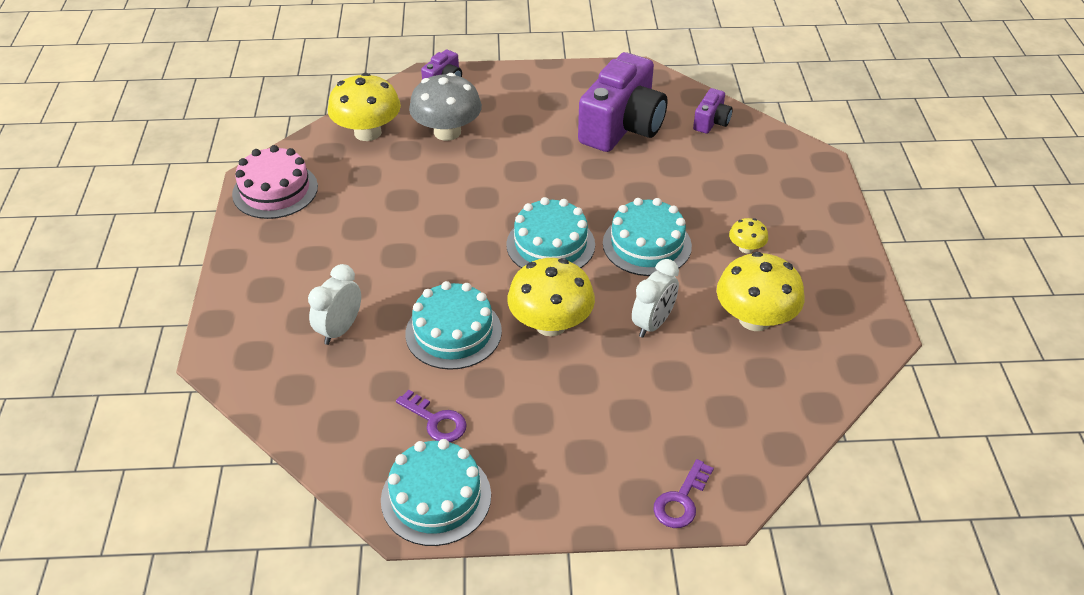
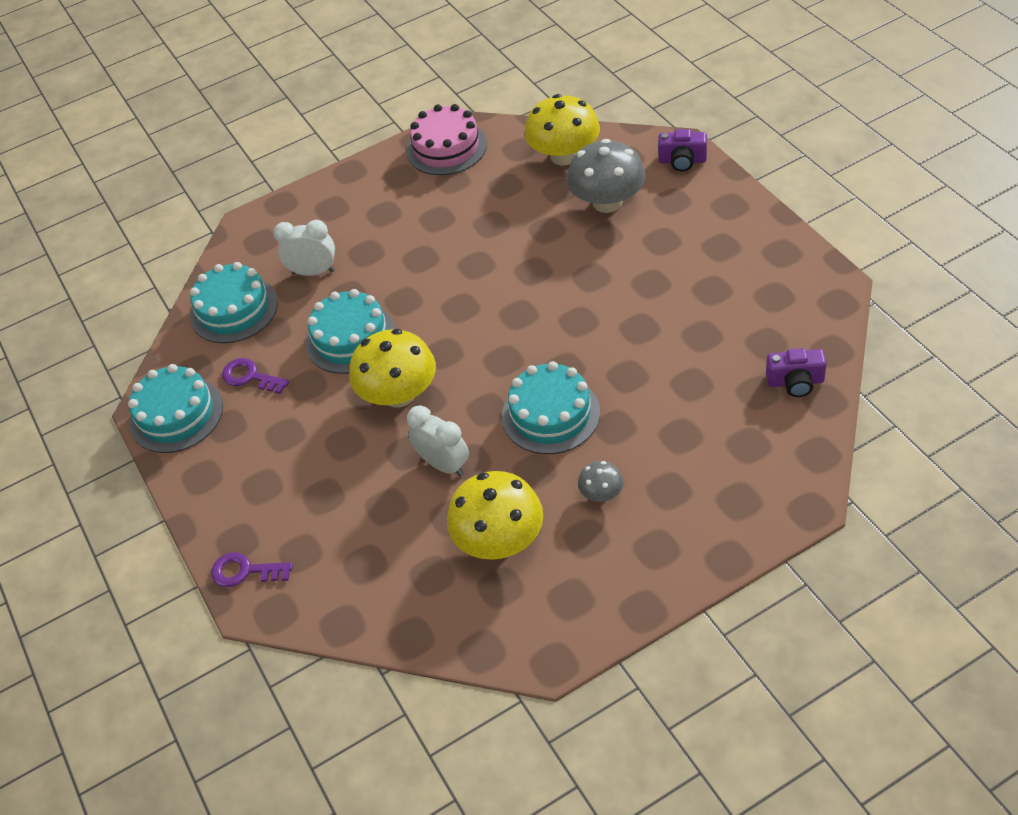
camera: 70 degrees right, 5 degrees up
(436, 421) = (250, 376): purple key -> purple key turned 105 degrees clockwise
(550, 244) = (501, 346): turquoise cake -> turquoise cake (234, 309)
(622, 126) = (723, 316): purple camera -> none
(652, 323) = (443, 464): white clock -> white clock turned 150 degrees counterclockwise
(746, 248) = (601, 493): yellow mushroom -> grey mushroom

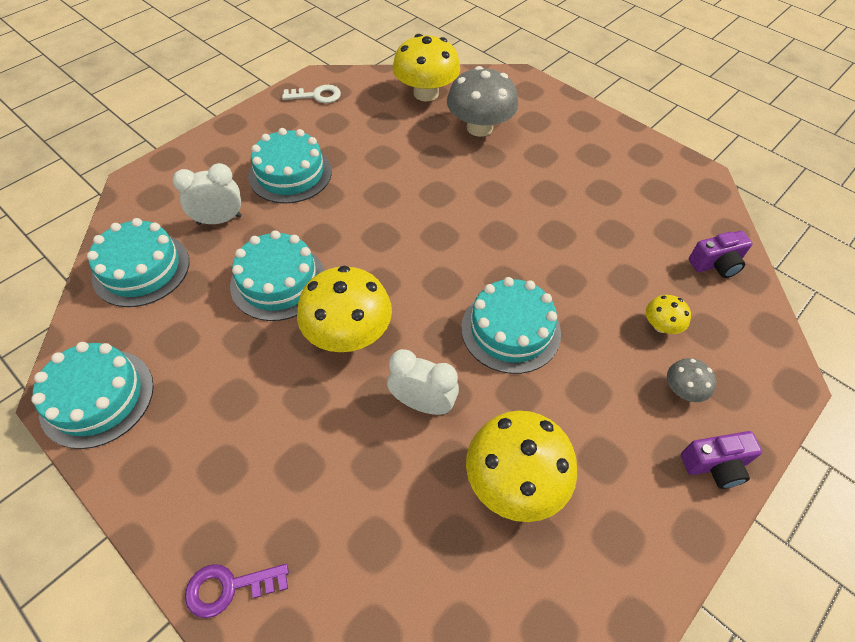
camera: 25 degrees left, 5 degrees up
(250, 376) = (177, 339): purple key -> none
(393, 232) = (290, 173): none -> turquoise cake
(446, 148) = (317, 96): pink cake -> white key
(601, 493) = (596, 406): grey mushroom -> grey mushroom (683, 390)
(682, 161) = (528, 89): purple camera -> purple camera (715, 465)
(702, 433) = (661, 326): none -> yellow mushroom

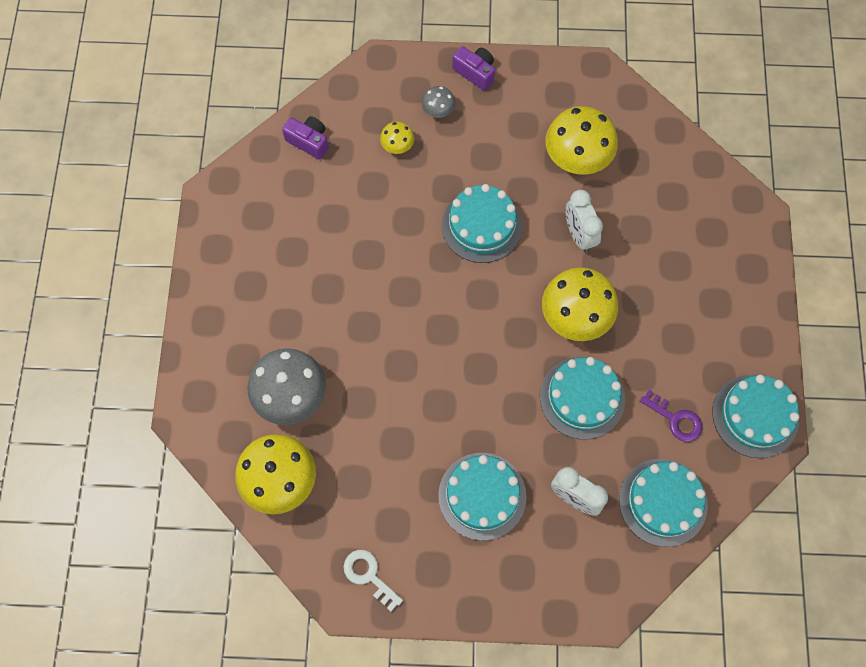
camera: 130 degrees left, 15 degrees up
(229, 587) = (755, 241): purple key -> purple key (675, 419)

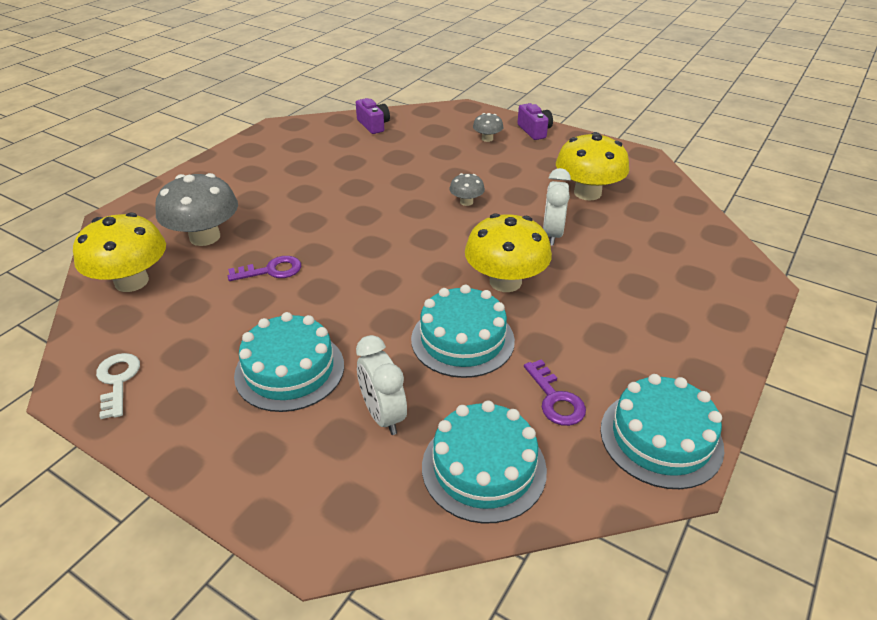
camera: 30 degrees right, 30 degrees down
(384, 404) = (271, 271): none -> purple key
(397, 145) = (438, 145): yellow mushroom -> none
(481, 225) = (466, 202): turquoise cake -> grey mushroom

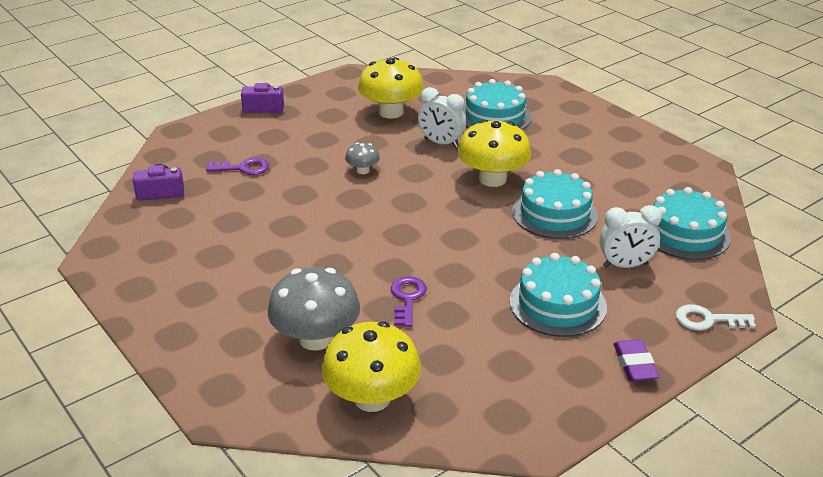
camera: 70 degrees left, 5 degrees down
(118, 380) = (534, 410): white key -> white key (707, 320)
(195, 448) = (634, 364): none -> purple eraser
(487, 139) = (256, 134): grey mushroom -> none
(555, 399) = (631, 191): purple key -> purple key (243, 168)
(661, 438) = (676, 163): turquoise cake -> turquoise cake (494, 116)

